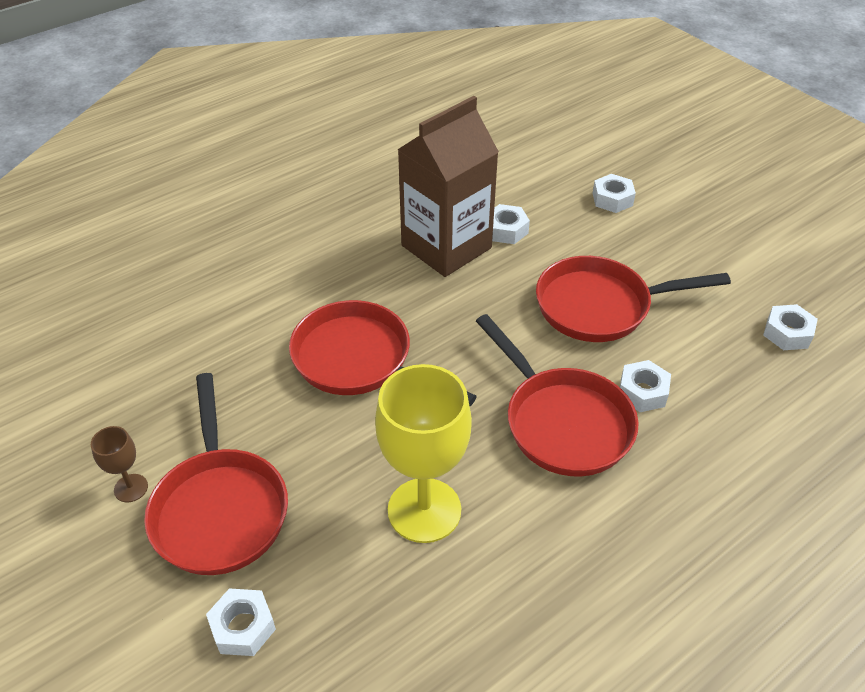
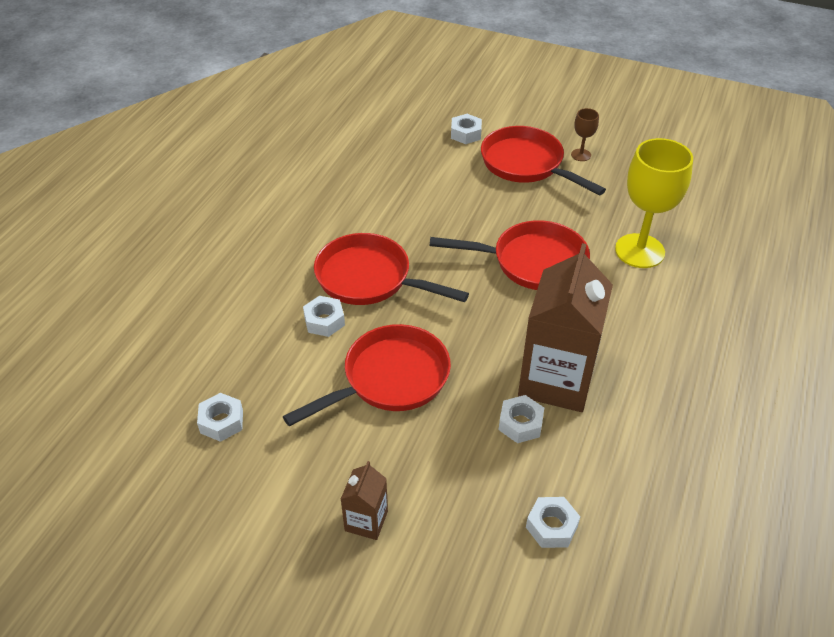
camera: 150 degrees right, 0 degrees up
(424, 510) = (420, 203): yellow goblet -> yellow goblet (639, 251)
(612, 199) = (445, 518): white nut -> white nut (551, 526)
(675, 218) = (366, 521): none -> brown carton

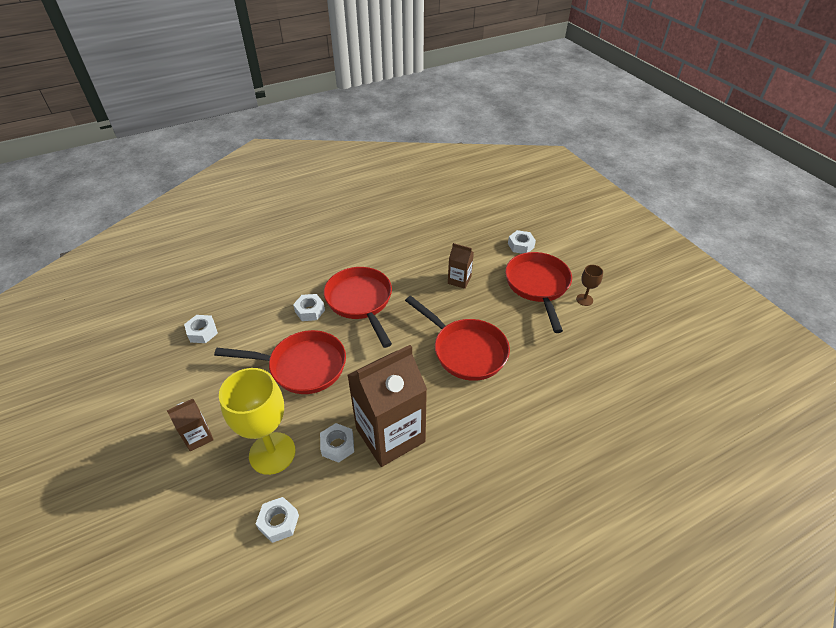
camera: 40 degrees right, 0 degrees up
(446, 200) = (459, 280): none -> brown carton
(639, 251) = (548, 389): yellow goblet -> yellow goblet (272, 453)

